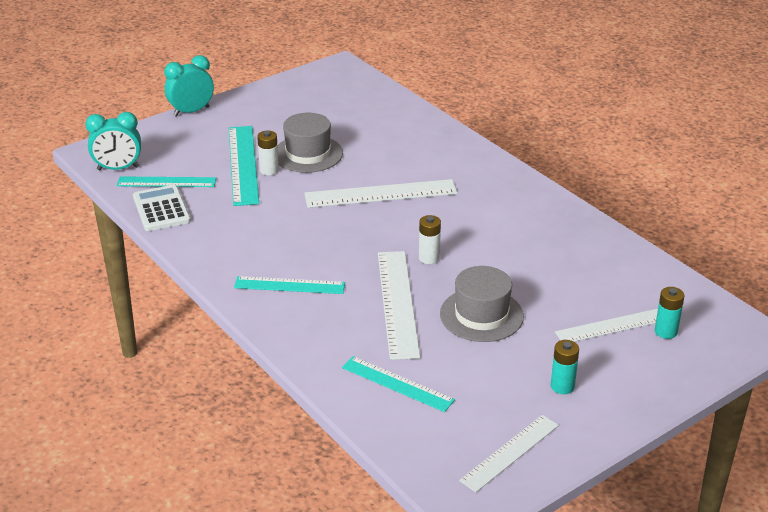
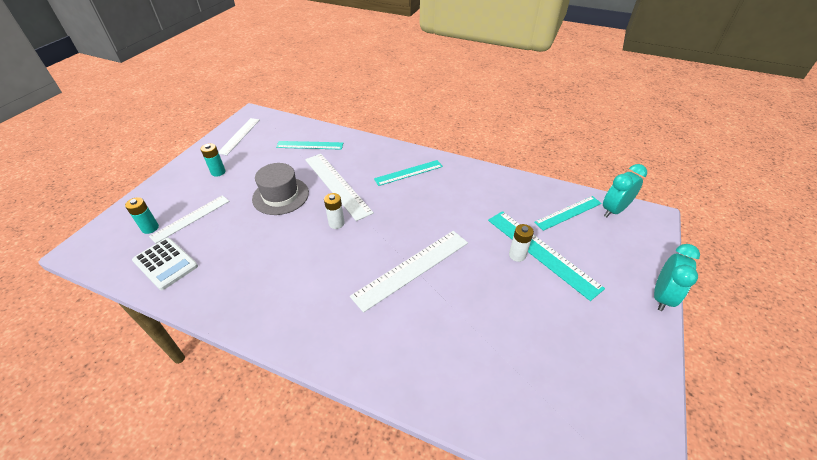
camera: 150 degrees right, 10 degrees up
(161, 209) = (541, 191): white calculator -> white calculator (165, 263)
(308, 154) = (509, 288): grey hat -> none

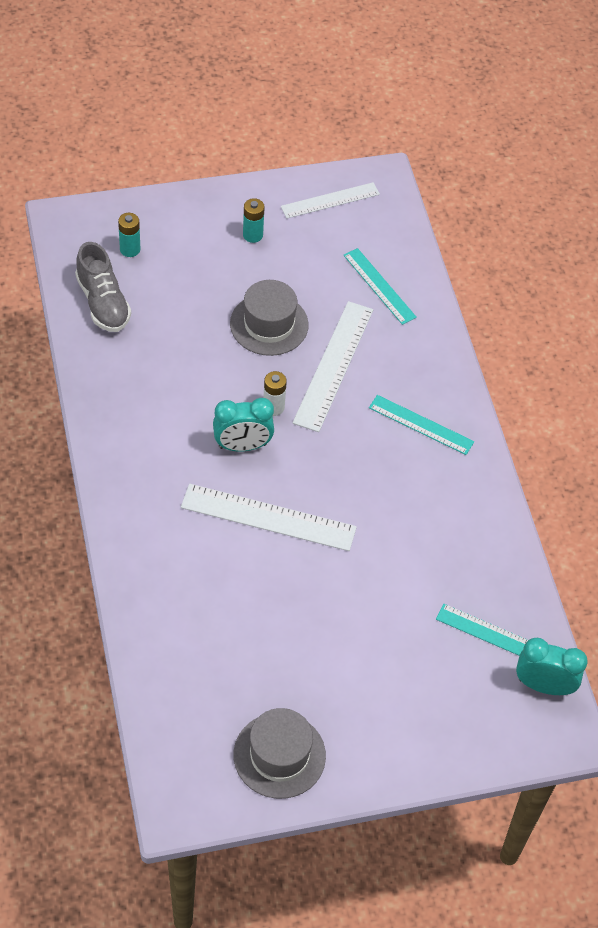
camera: 50 degrees right, 10 degrees up
(165, 263) = (103, 302): white calculator -> grey shoe
(191, 218) = (170, 271): white ruler -> none
(517, 255) = (370, 609): white battery -> none
(541, 252) = (396, 632): turquoise ruler -> none
(614, 371) = (279, 755): none -> grey hat
(661, 296) = (421, 776): turquoise clock -> turquoise clock (242, 446)

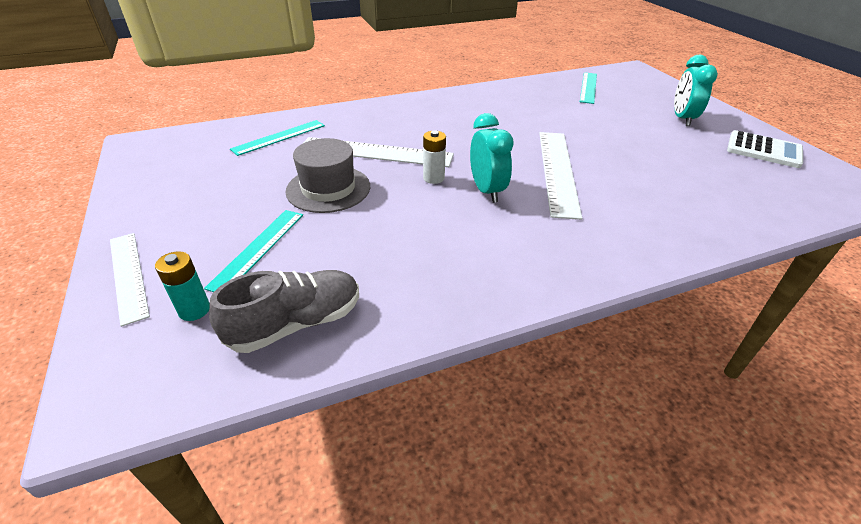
camera: 95 degrees left, 15 degrees down
(252, 235) = (195, 209): turquoise battery -> none
(279, 755) = (763, 150): grey hat -> white calculator
(330, 200) = (157, 167): white ruler -> white ruler (128, 275)
(421, 424) = (427, 115): turquoise ruler -> turquoise ruler (258, 249)
(543, 685) = (609, 74): turquoise clock -> turquoise clock (682, 119)

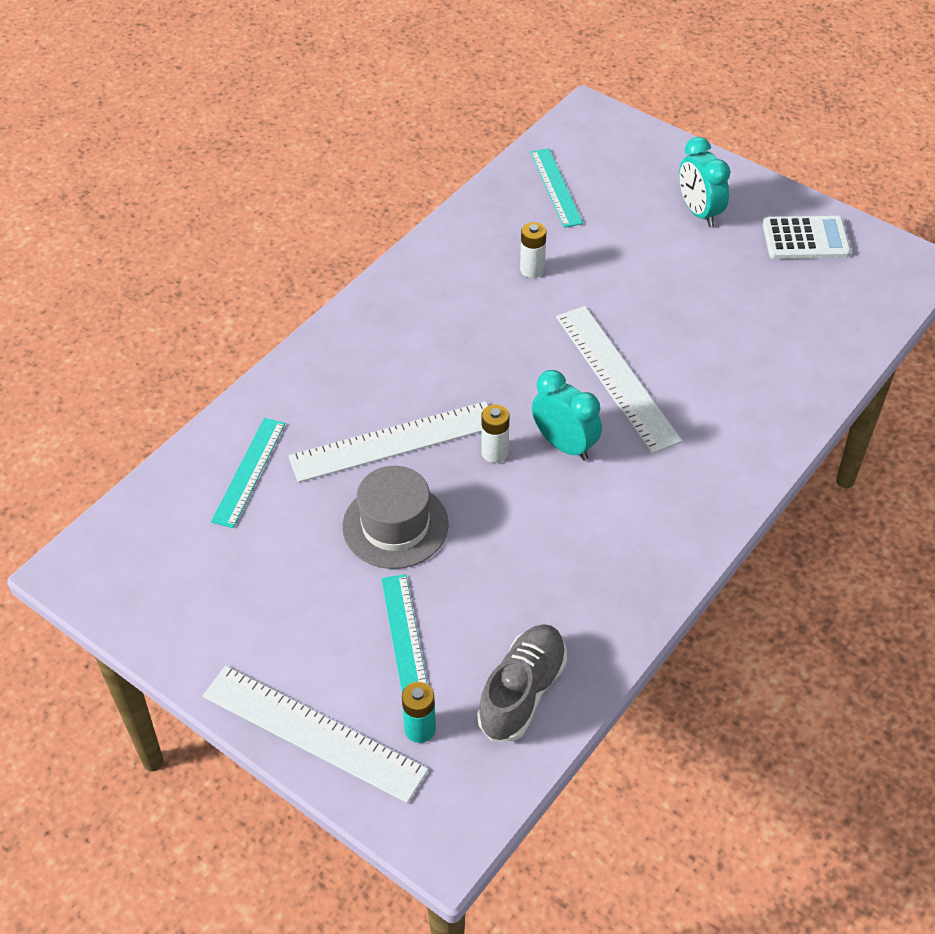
camera: 30 degrees left, 10 degrees up
(128, 275) = (313, 733): white ruler -> white ruler, size x1.53
(542, 112) = (532, 269): none -> white battery

